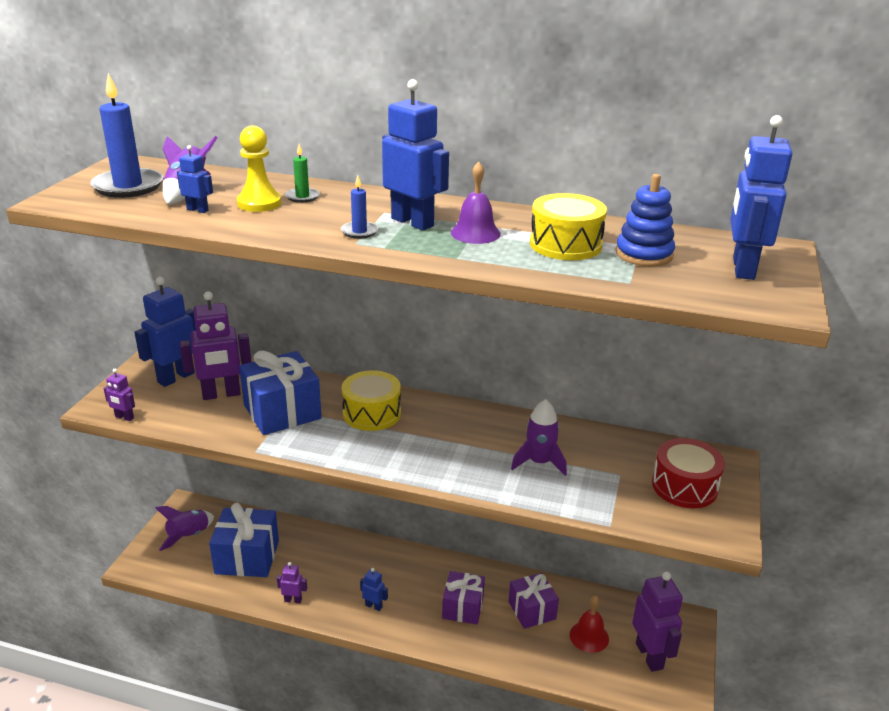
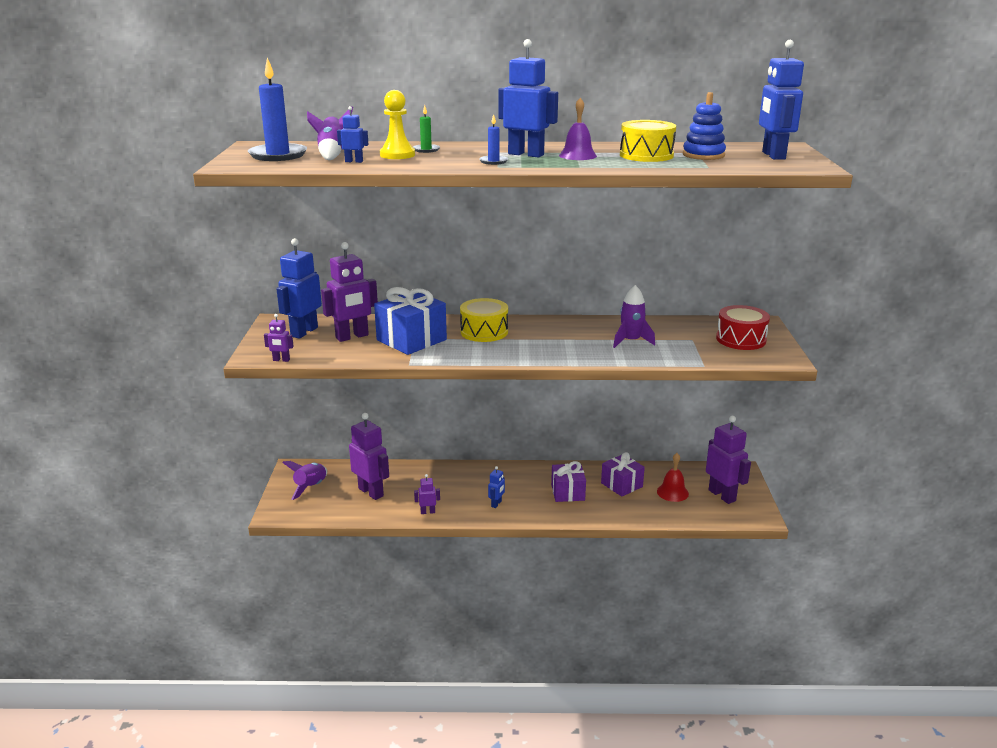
camera: 15 degrees left, 5 degrees down
(247, 557) = (371, 492): blue gift -> purple robot
(374, 606) = (496, 504): blue robot -> blue robot turned 105 degrees clockwise

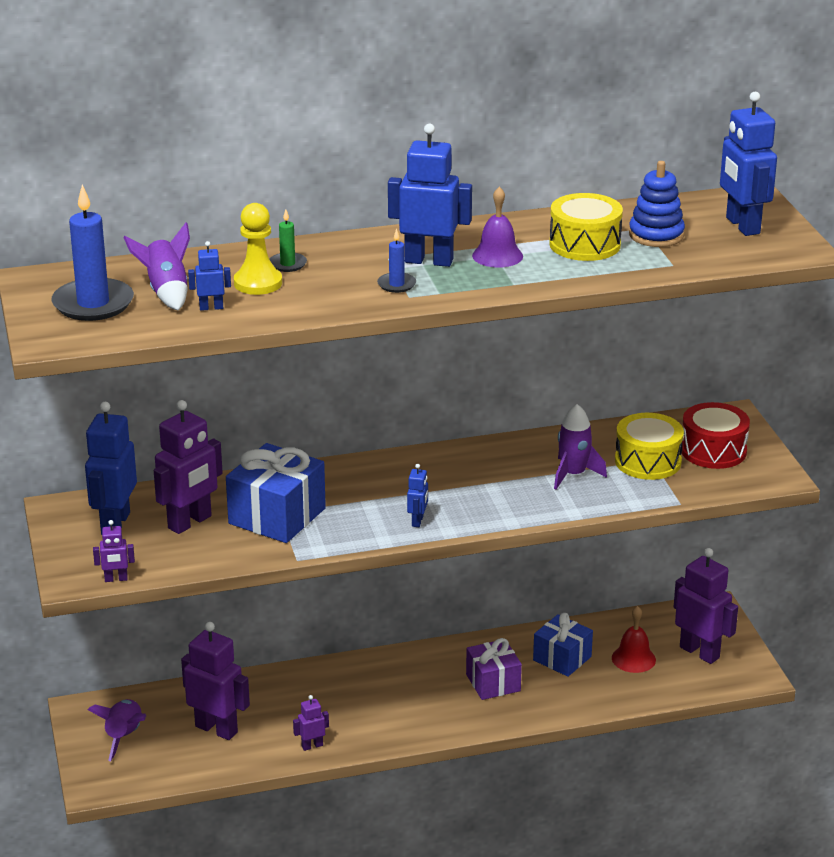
camera: 15 degrees left, 5 degrees up
(484, 332) = (370, 486): yellow drum -> yellow drum (648, 461)
(496, 504) = (402, 717): blue robot -> blue robot (418, 521)
(621, 485) = (562, 658): purple gift -> blue gift

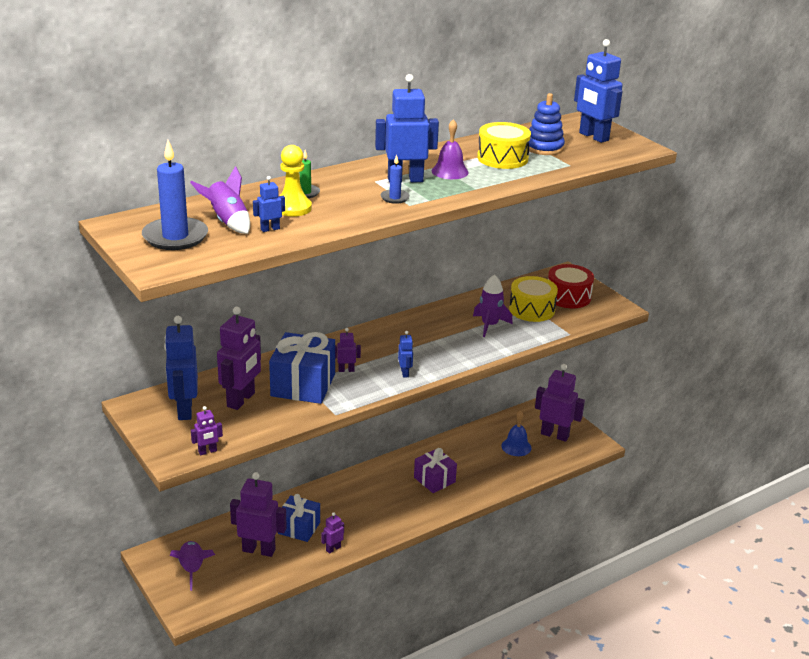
camera: 20 degrees left, 0 degrees up
(343, 505) = (346, 370): none -> purple robot
(562, 658) = (471, 455): blue gift -> blue gift (299, 528)
(633, 659) = (516, 447): red bell -> blue bell

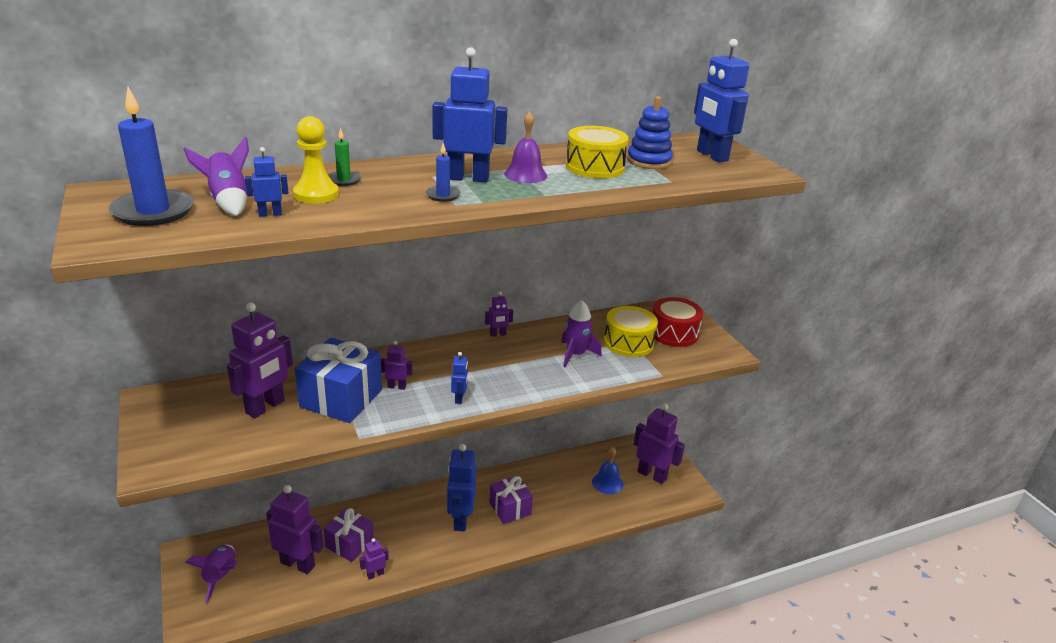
camera: 10 degrees right, 0 degrees up
(184, 410) = (198, 411): blue robot -> blue robot (460, 519)
(207, 451) = (192, 465): purple robot -> purple robot (498, 334)
(299, 528) = (349, 544): blue gift -> purple gift

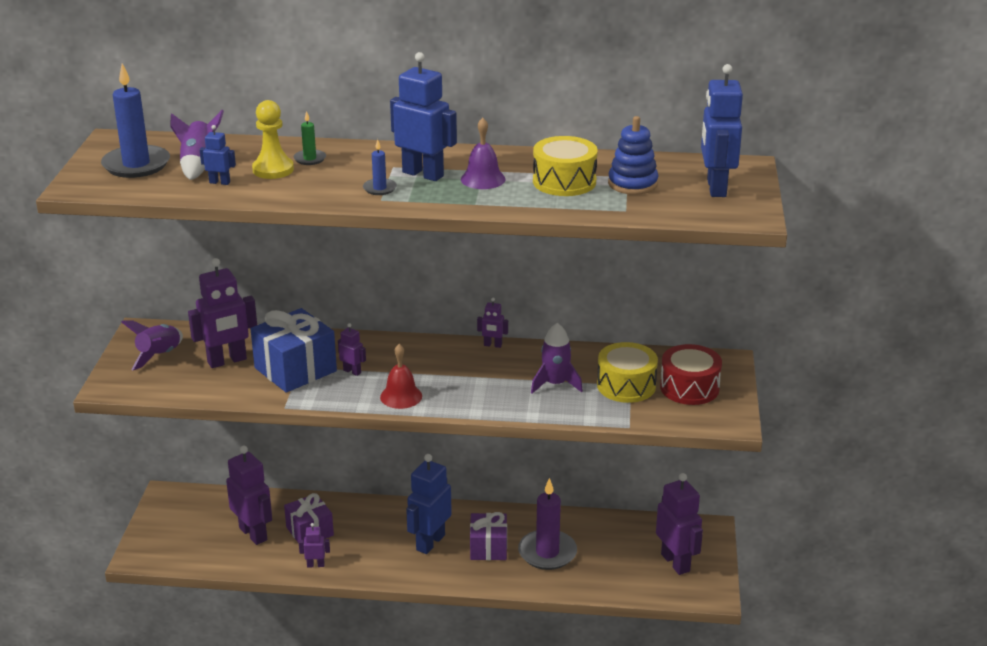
camera: 30 degrees right, 0 degrees up
(221, 576) = (183, 523): purple rocket -> purple rocket (159, 356)
(459, 398) = (401, 396): blue robot -> red bell
(557, 497) = (547, 552): none -> purple candle
(607, 483) = (616, 555): blue bell -> none

